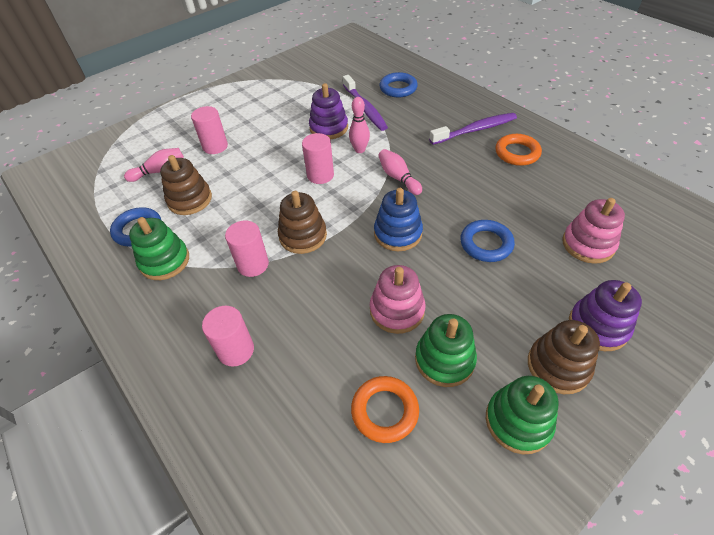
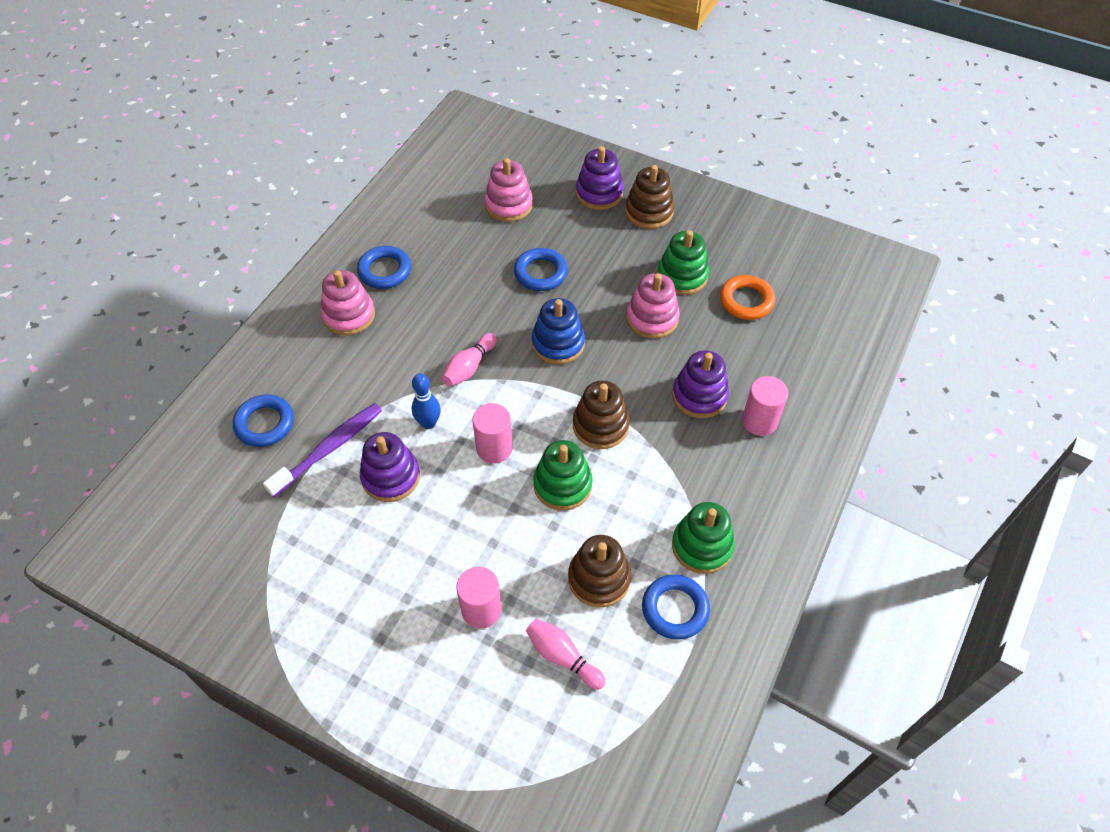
camera: 115 degrees left, 5 degrees up
(253, 264) = (661, 455): pink cylinder -> none
(291, 313) = (699, 395): none -> purple stacking toy
(360, 150) = (428, 423): pink bowling pin -> blue bowling pin
(475, 130) = (349, 315): purple toothbrush -> pink stacking toy
(517, 153) = (384, 271): orange ring -> blue ring
(518, 421) = (707, 227): green stacking toy -> green stacking toy (562, 485)

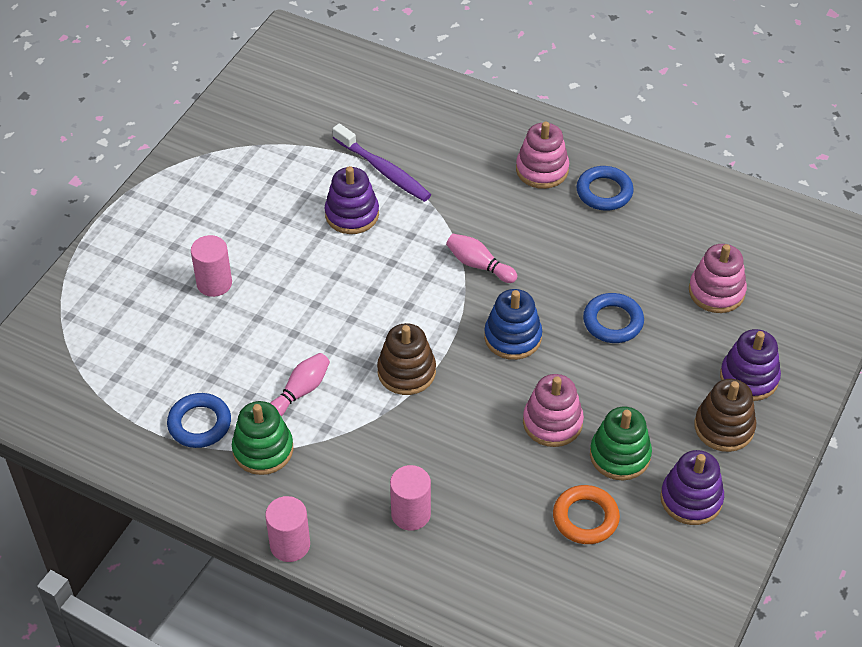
camera: 90 degrees right, 5 degrees down
(264, 423) = (411, 125): blue ring -> none
(428, 423) = (411, 237): blue bowling pin -> none
(494, 448) = (381, 287): pink cylinder -> pink cylinder (290, 545)
(562, 485) = (337, 340): green stacking toy -> none
(562, 657) = (164, 340): pink bowling pin -> pink bowling pin (300, 392)
(599, 578) = (236, 367): brown stacking toy -> none
(699, 395) = (445, 460): purple stacking toy -> purple stacking toy (691, 499)

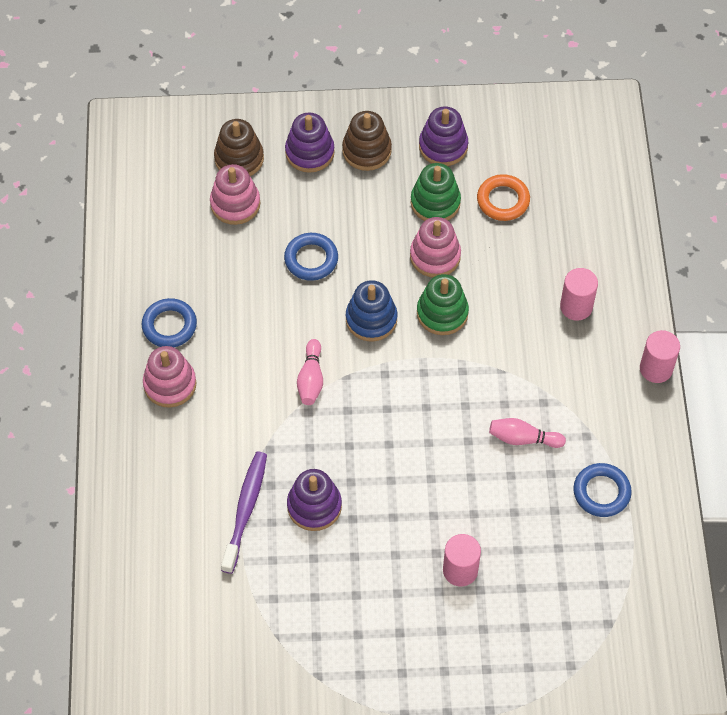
camera: 120 degrees left, 10 degrees up
(263, 450) = (592, 433): green stacking toy -> green stacking toy (442, 313)
(406, 372) = (454, 375): brown stacking toy -> brown stacking toy (239, 158)

